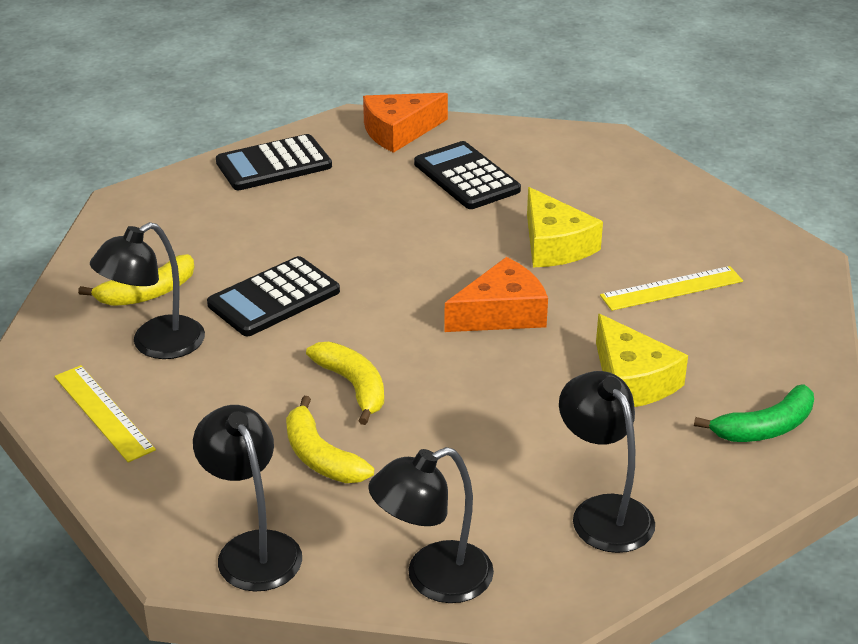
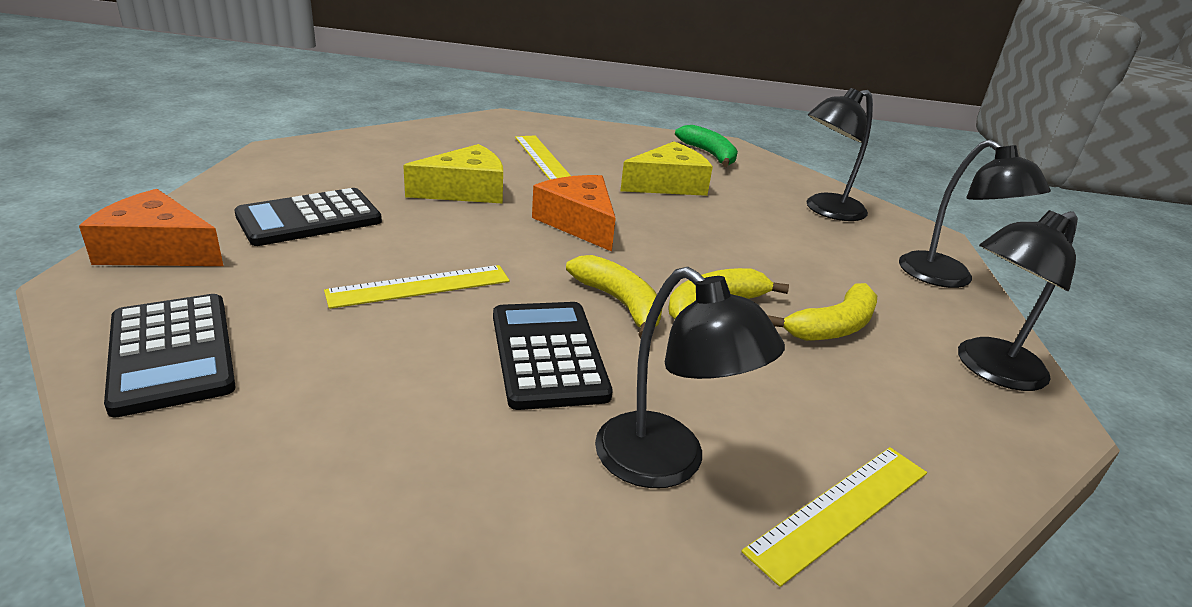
camera: 95 degrees left, 5 degrees down
(148, 293) = (529, 482): yellow banana -> yellow banana (619, 303)
(274, 298) = (548, 355): black calculator -> black calculator turned 150 degrees counterclockwise
(364, 237) = (419, 286): none -> yellow ruler
(399, 131) = (158, 250): orange cheese -> orange cheese turned 135 degrees clockwise

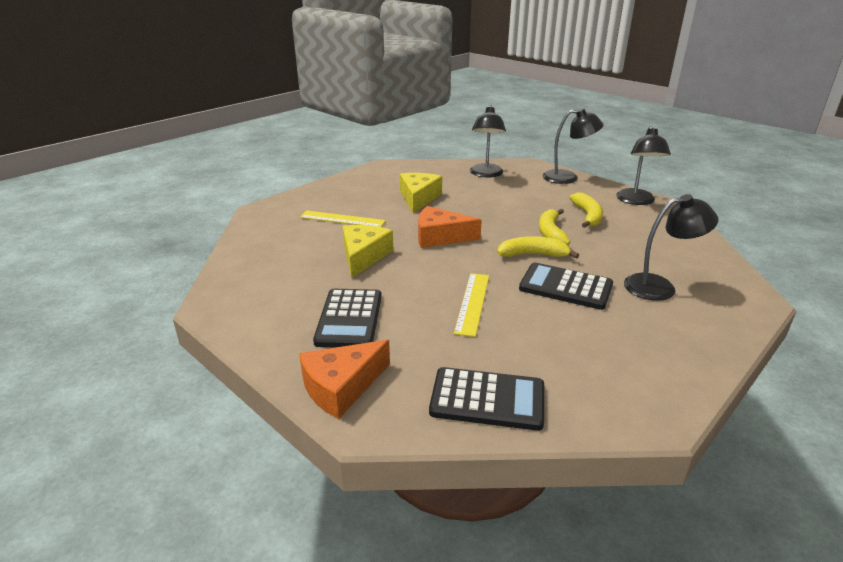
camera: 50 degrees left, 0 degrees up
(709, 154) = (392, 174): green banana -> none
(840, 510) = (701, 264): yellow ruler -> none

